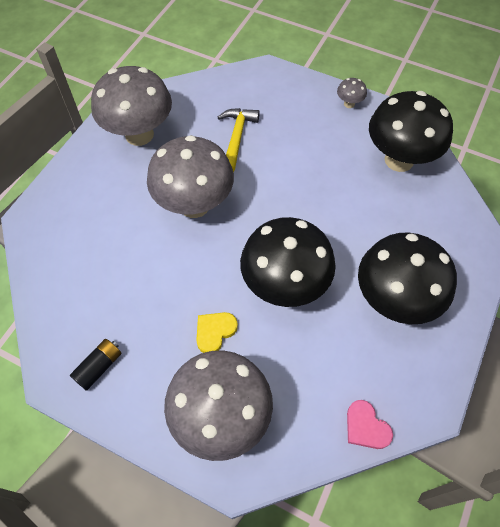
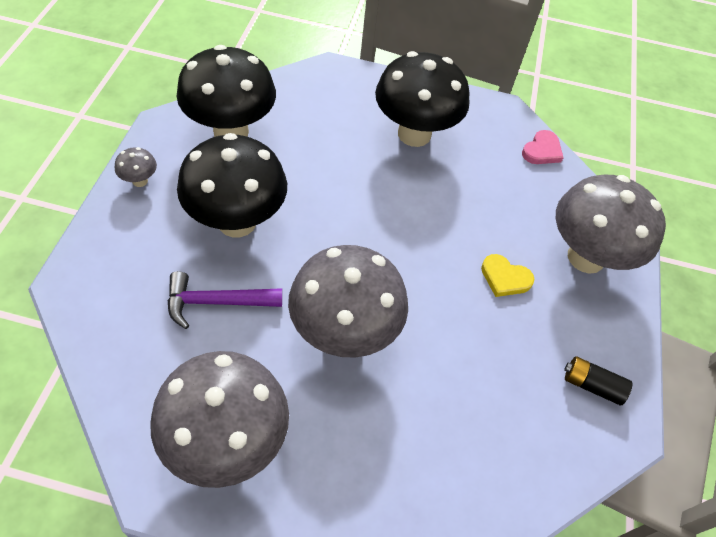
camera: 110 degrees left, 5 degrees down
(237, 137) = (216, 302): yellow hammer -> purple hammer
(284, 286) = (428, 222): black mushroom -> black mushroom (237, 222)

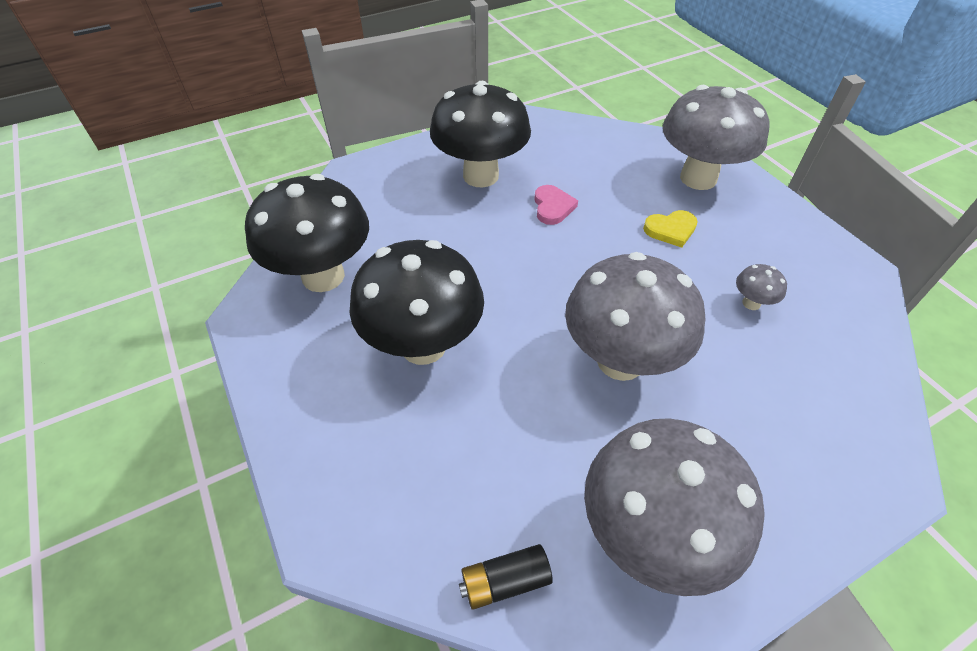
camera: 35 degrees left, 5 degrees down
(140, 181) = (284, 382): grey mushroom -> grey mushroom (751, 303)
(216, 302) = (491, 426): purple hammer -> none
(542, 151) = (582, 129): pink heart -> pink heart (552, 207)
(592, 385) = (809, 257): black battery -> black battery (505, 581)

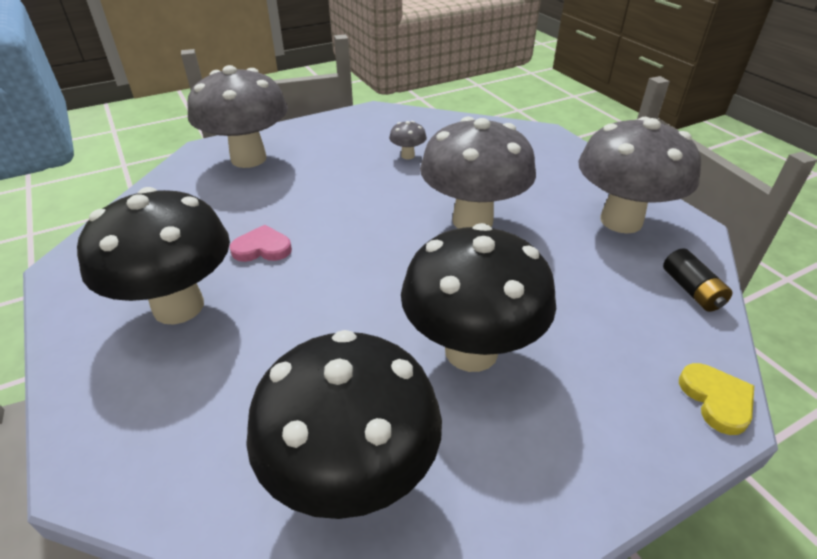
camera: 90 degrees left, 10 degrees down
(670, 230) = (317, 180): yellow heart -> yellow heart (716, 399)

